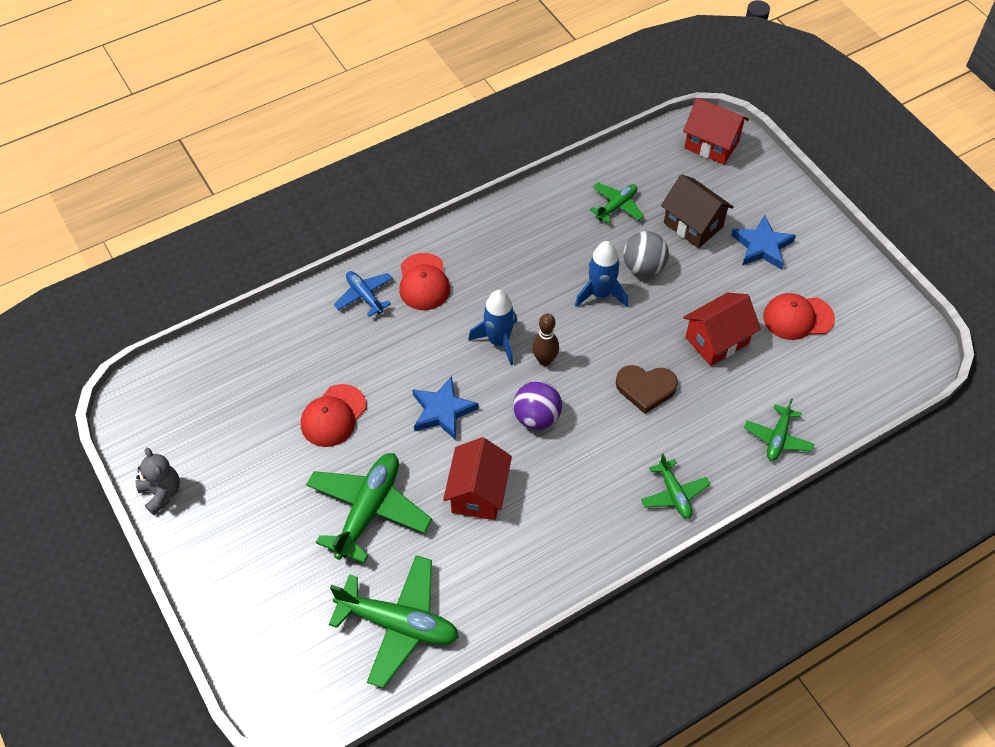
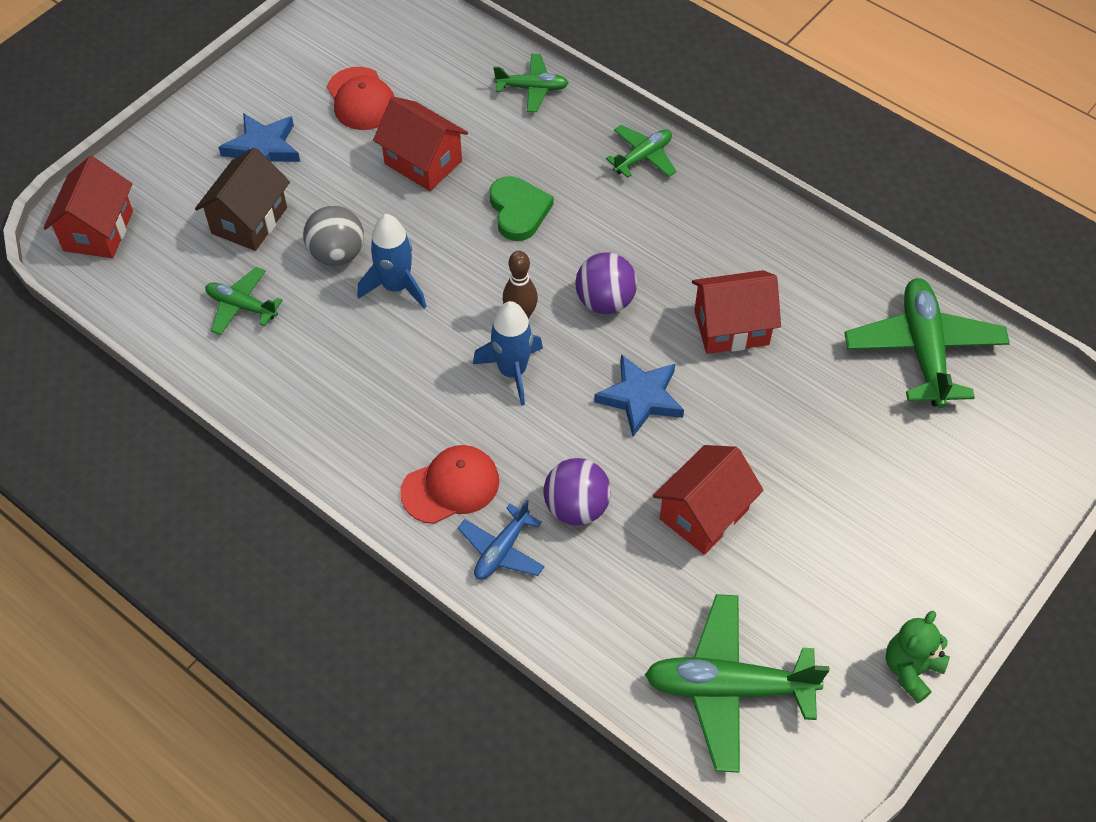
camera: 110 degrees left, 0 degrees up
(161, 493) = (911, 669): grey teddy bear -> green teddy bear
(333, 416) = (704, 514): red cap -> red house
(368, 510) = (809, 427): green plane -> green plane (728, 688)
(375, 345) = (576, 507): none -> purple ball
(645, 388) = (518, 211): brown heart -> green heart

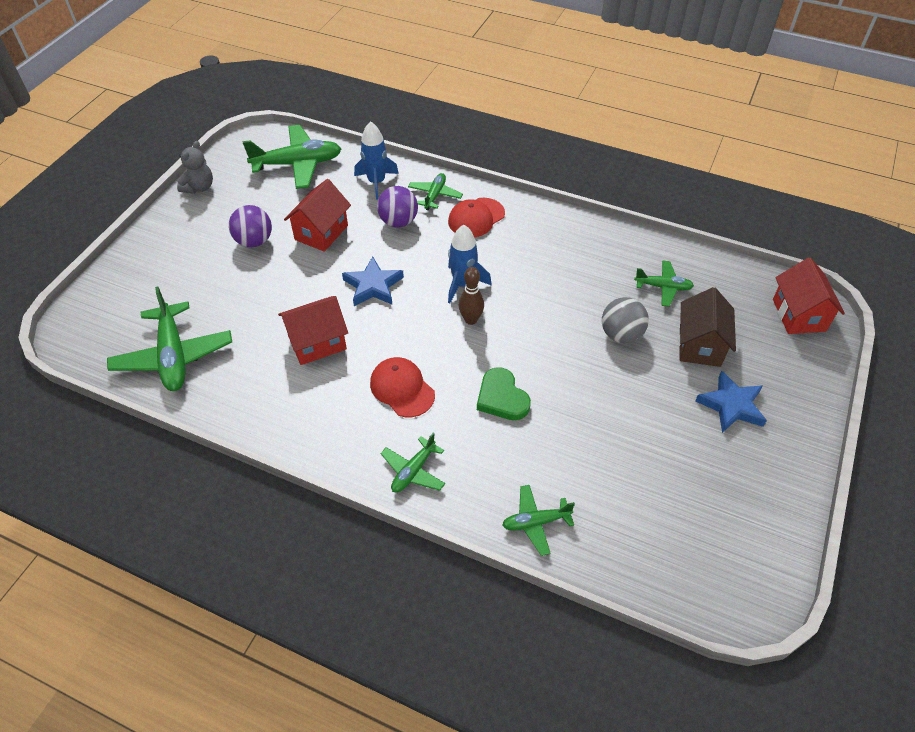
camera: 165 degrees right, 5 degrees down
(361, 99) = (682, 472): red cap -> red cap (402, 389)
(396, 286) = (566, 321): blue rocket -> blue rocket (376, 182)
(423, 162) = (597, 423): red house -> none
(502, 550) = (435, 195): blue plane -> green plane
(605, 301) = (413, 342): purple ball -> purple ball (254, 241)
(911, 669) = (199, 187): green teddy bear -> grey teddy bear

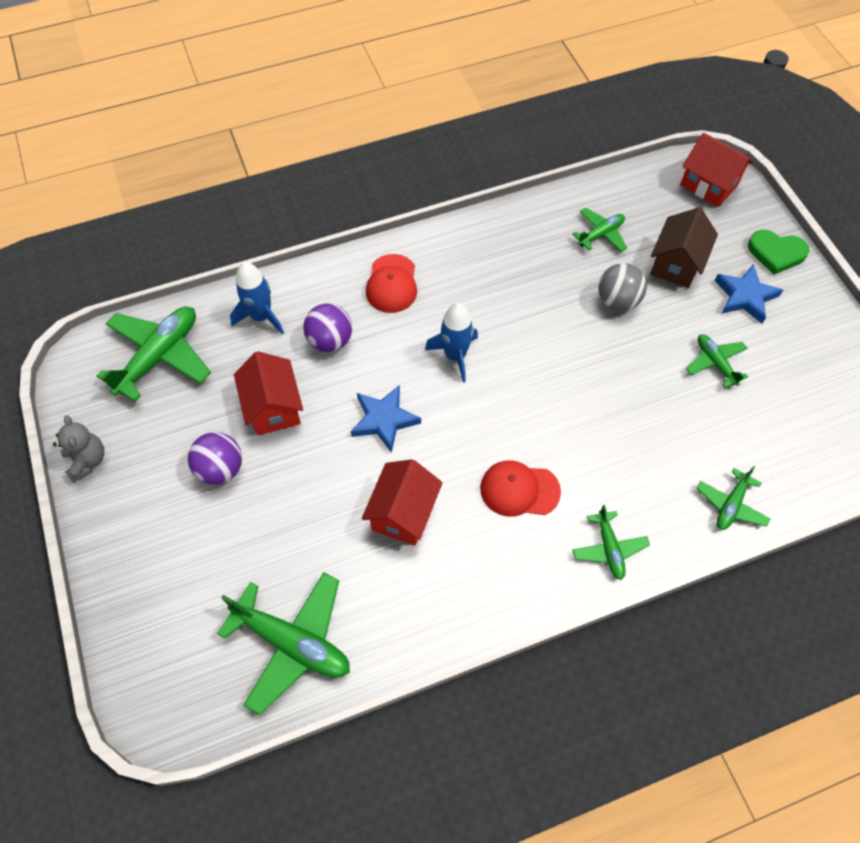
camera: 45 degrees left, 10 degrees up
(435, 195) = (330, 289): green plane -> green plane (715, 363)
(471, 320) = (498, 382): brown bowling pin -> none
(502, 398) = (598, 429): green heart -> green heart (776, 253)
(700, 345) = (676, 264): brown house -> brown house turned 60 degrees clockwise

